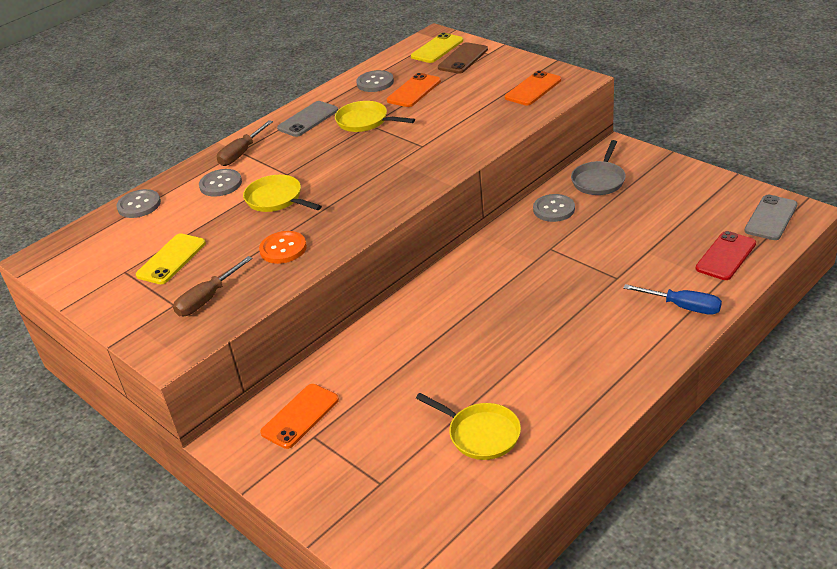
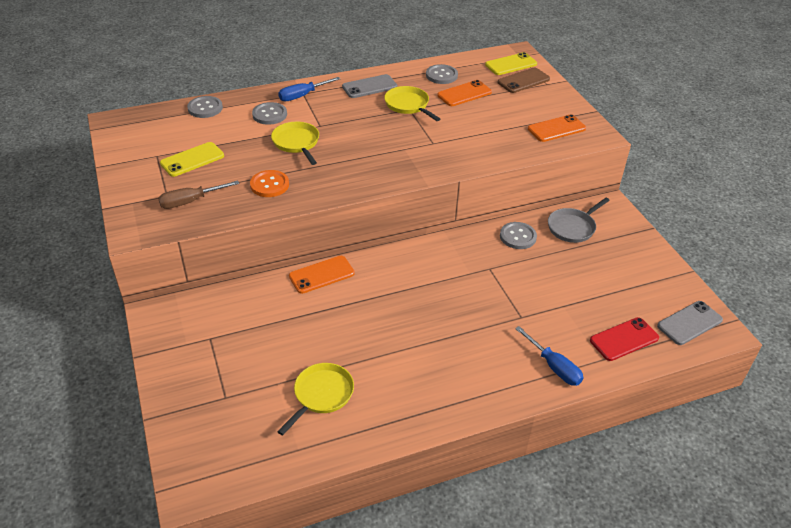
camera: 20 degrees right, 5 degrees up
(241, 154) = (302, 96): brown screwdriver -> blue screwdriver
(300, 416) = (213, 318): orange phone -> orange phone (321, 275)
(480, 434) = (321, 395): yellow pan -> yellow pan turned 120 degrees counterclockwise

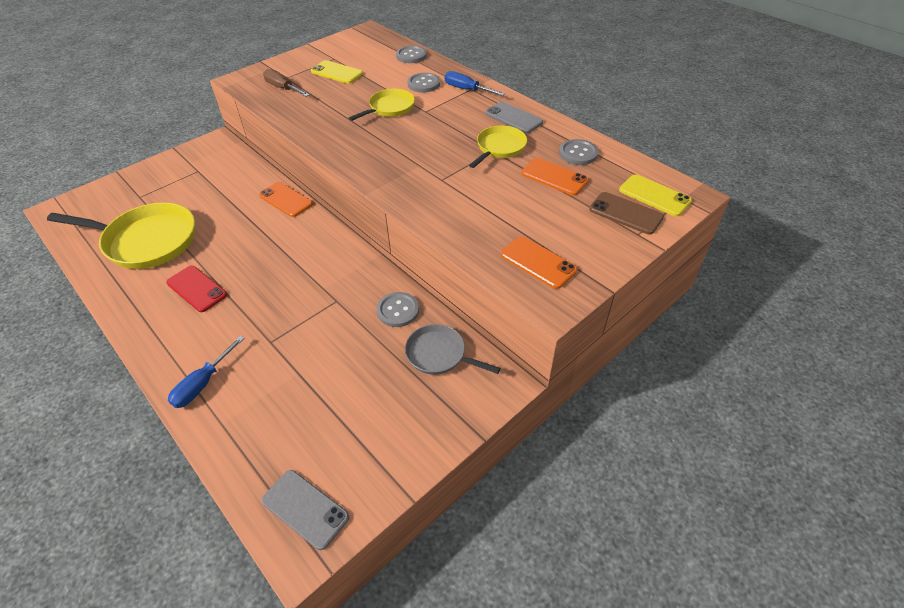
camera: 70 degrees right, 5 degrees up
(269, 185) = (321, 113): orange button -> none
(321, 395) = (146, 241): yellow pan -> yellow pan, size x1.81
(624, 339) = (258, 440): red phone -> red phone (196, 289)

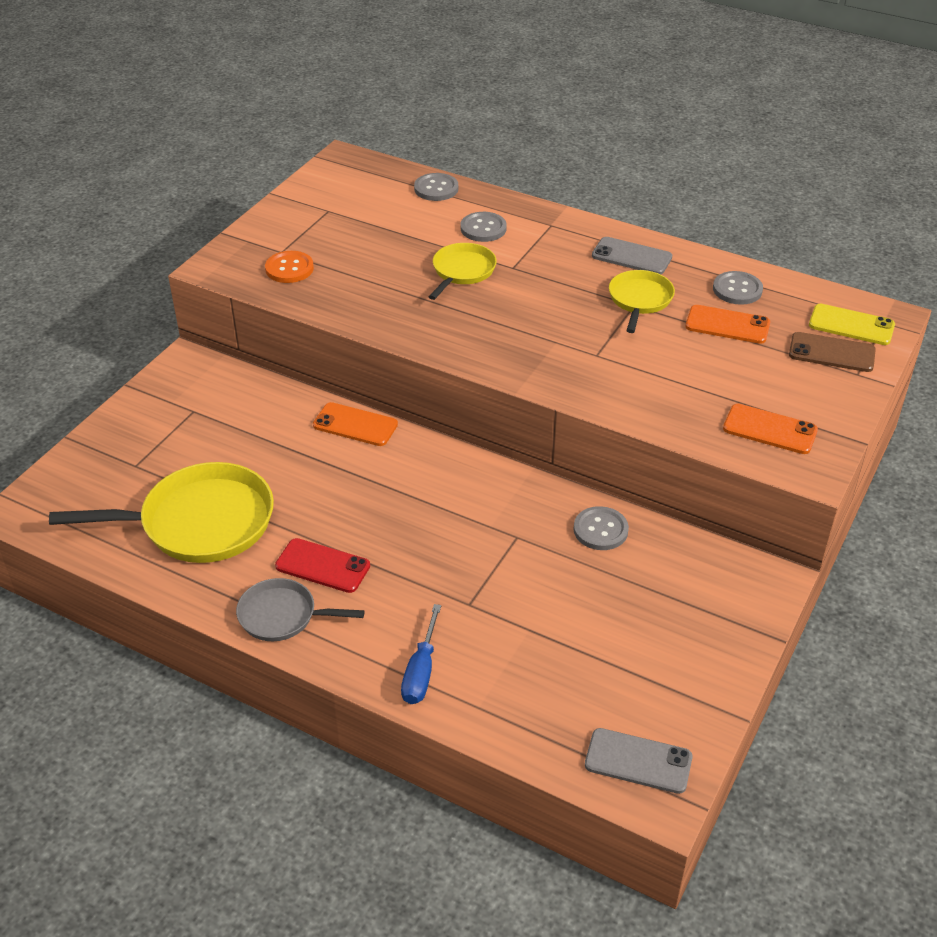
camera: 20 degrees left, 5 degrees down
(282, 88) = (289, 269): brown screwdriver -> orange button
(337, 72) = (349, 232): yellow phone -> none
(439, 354) = (681, 567): grey pan -> grey pan (282, 616)
(466, 89) = (545, 227): blue screwdriver -> none

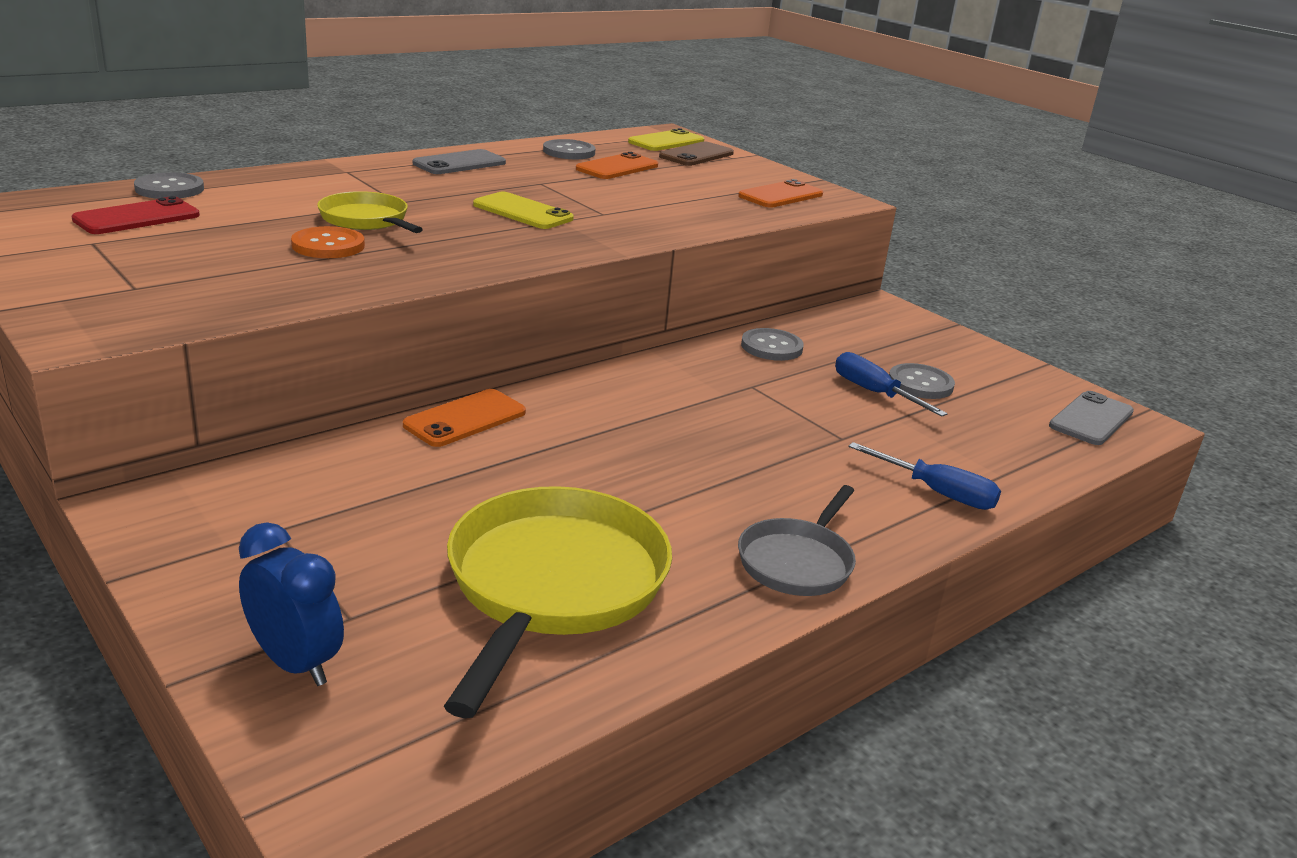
camera: 70 degrees left, 15 degrees down
(94, 464) = (295, 663): none -> blue clock
(289, 269) = (188, 292): orange button -> orange button (328, 245)
(322, 566) = (720, 509): red phone -> red phone (137, 218)
(483, 228) = (298, 193): grey button -> grey button (920, 384)
(554, 321) = (522, 212): none -> yellow phone
(566, 607) = (873, 392): none -> blue screwdriver
(639, 300) = (536, 179): yellow pan -> none

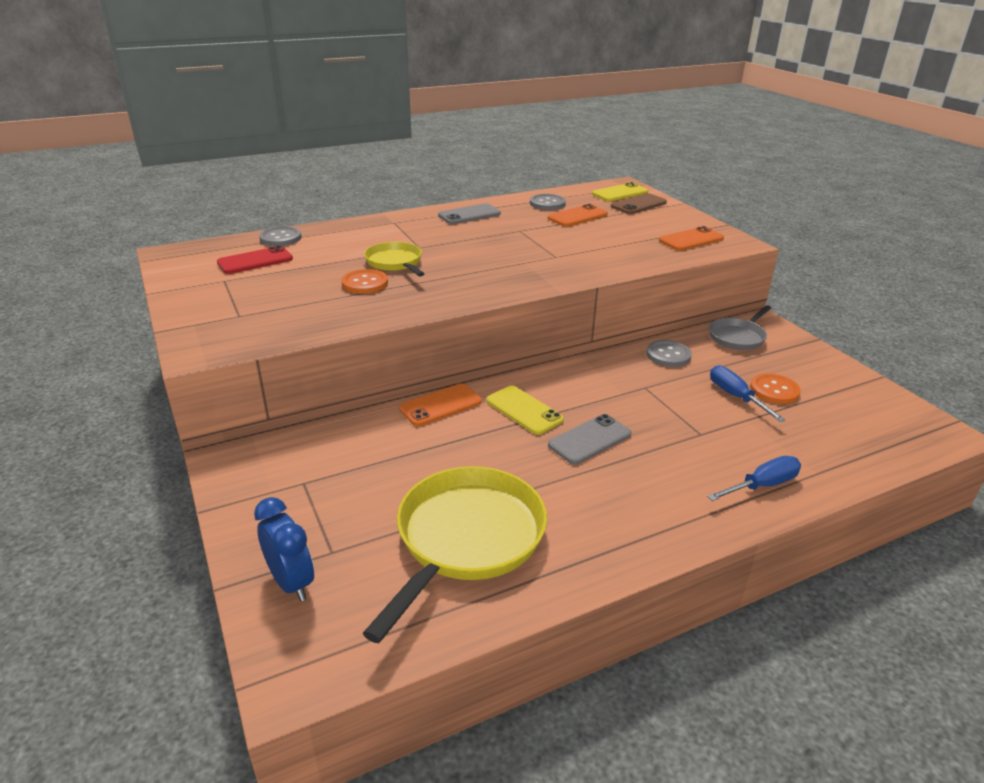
camera: 15 degrees right, 5 degrees up
(522, 212) = (500, 255): yellow phone -> yellow phone (524, 410)
(797, 561) = (641, 534): grey pan -> grey pan (738, 337)
(920, 384) = (774, 390): grey button -> orange button
(938, 493) = (763, 485): blue screwdriver -> blue screwdriver turned 75 degrees counterclockwise
(1091, 419) = (906, 428): grey phone -> grey phone (590, 439)

